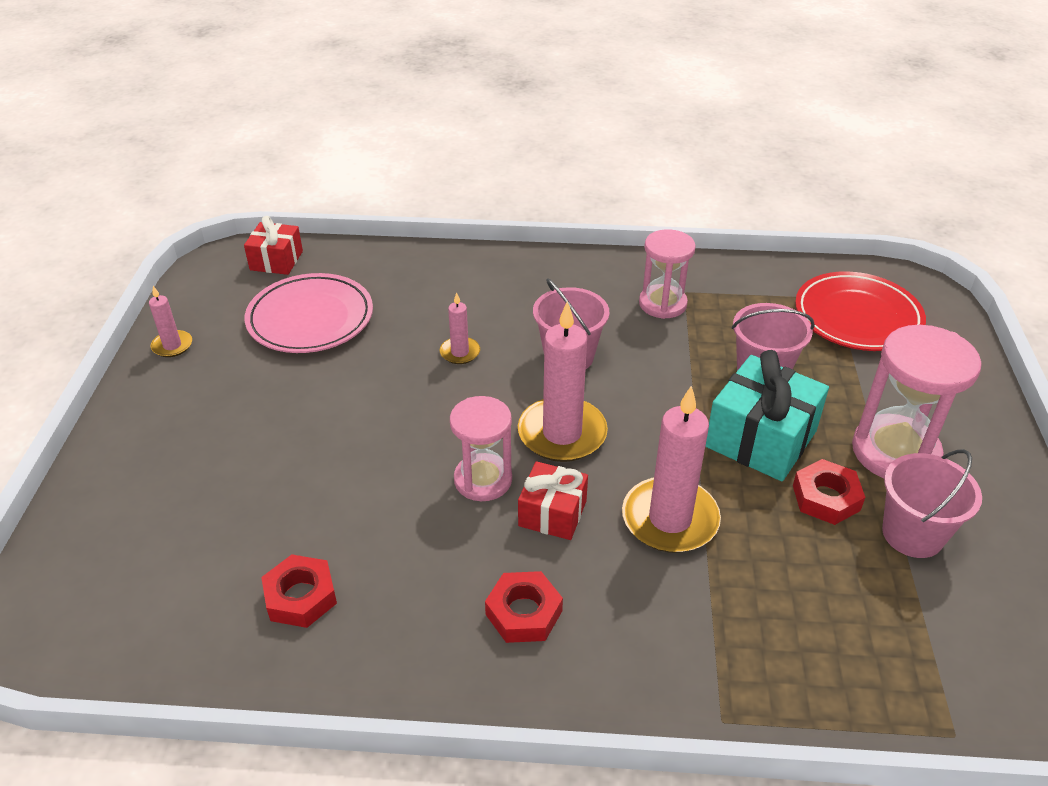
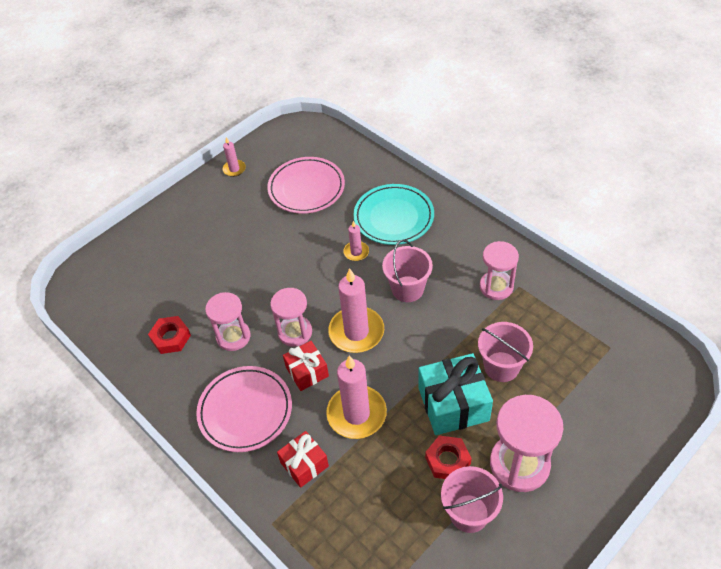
camera: 45 degrees right, 10 degrees up
(276, 260) = (324, 141): red gift -> red gift (304, 464)
(400, 536) = (233, 336): none -> pink hourglass
(464, 296) = (393, 217): none -> turquoise plate
(524, 613) = (245, 411): red nut -> pink plate
(857, 317) = (607, 368): red plate -> none

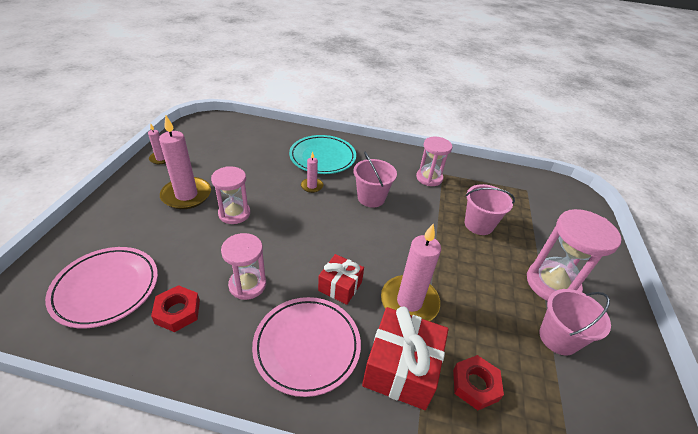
camera: 40 degrees left, 10 degrees down
(295, 332) = (305, 259): pink hourglass -> pink hourglass (234, 213)
(304, 464) = (401, 368): red gift -> red gift, size x1.66
(306, 188) = (237, 156): pink plate -> pink plate (106, 288)
(356, 332) = (357, 240): pink candle -> pink candle (186, 195)
(447, 460) = (506, 305): red nut -> red nut (475, 385)
(453, 404) = (472, 262): turquoise gift -> none

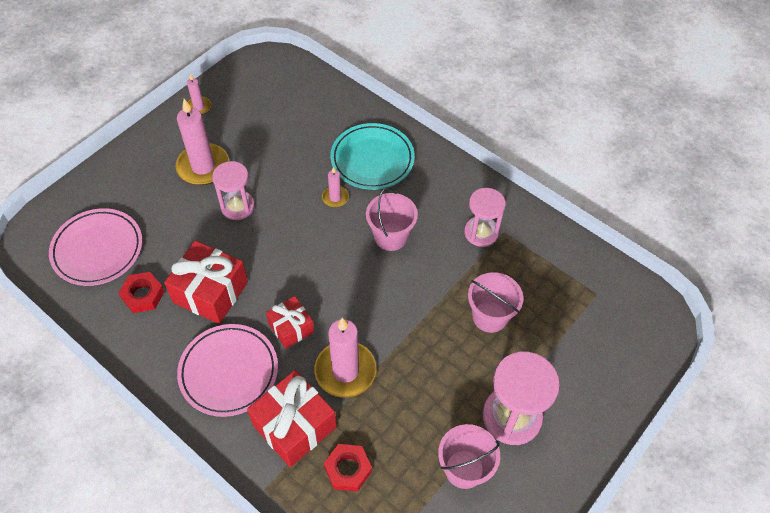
camera: 30 degrees right, 15 degrees up
(247, 285) = (210, 292): pink hourglass -> red gift

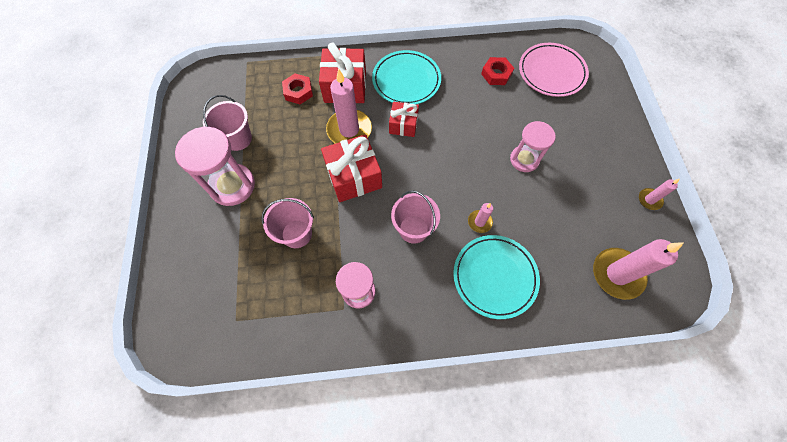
camera: 135 degrees right, 10 degrees up
(203, 167) = (580, 163): pink candle -> pink candle (617, 274)
(210, 292) = (467, 104): red gift -> red gift (354, 176)
(229, 372) = (406, 80): pink plate -> turquoise plate

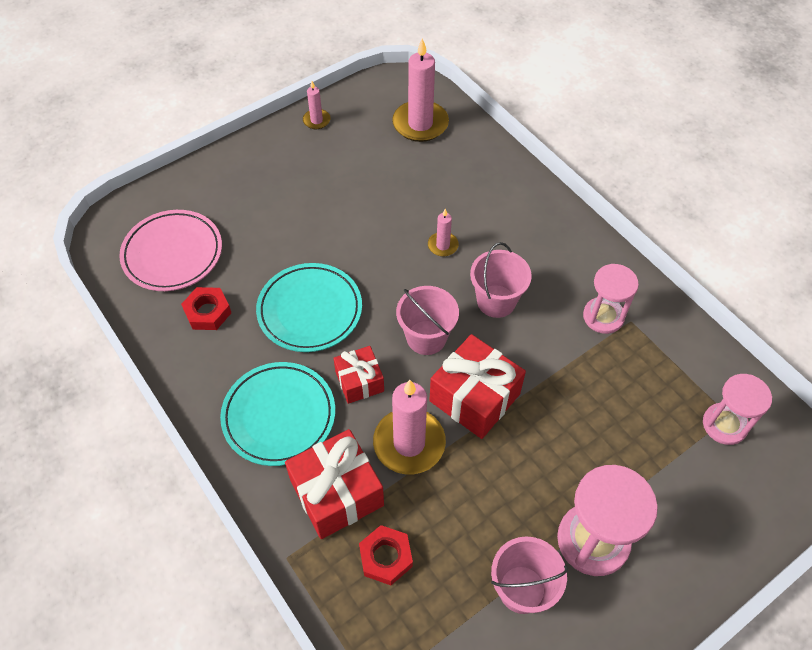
camera: 120 degrees left, 10 degrees down
(296, 234) = (592, 416): pink bucket -> pink bucket (426, 337)
(494, 277) = (495, 210): turquoise plate -> turquoise plate (310, 310)
(524, 159) = (332, 235): pink hourglass -> pink hourglass (724, 425)

